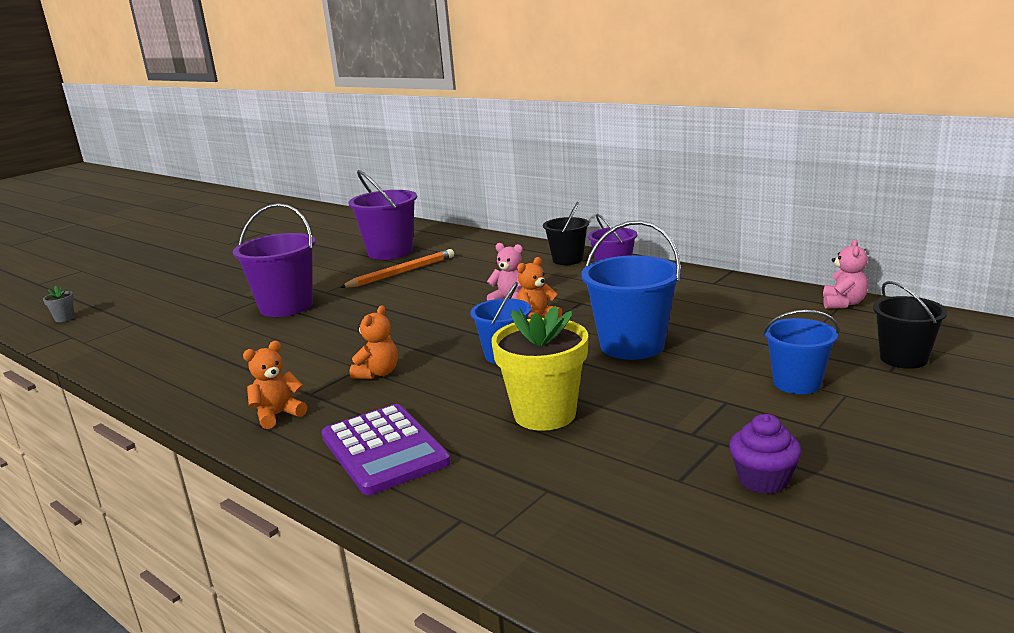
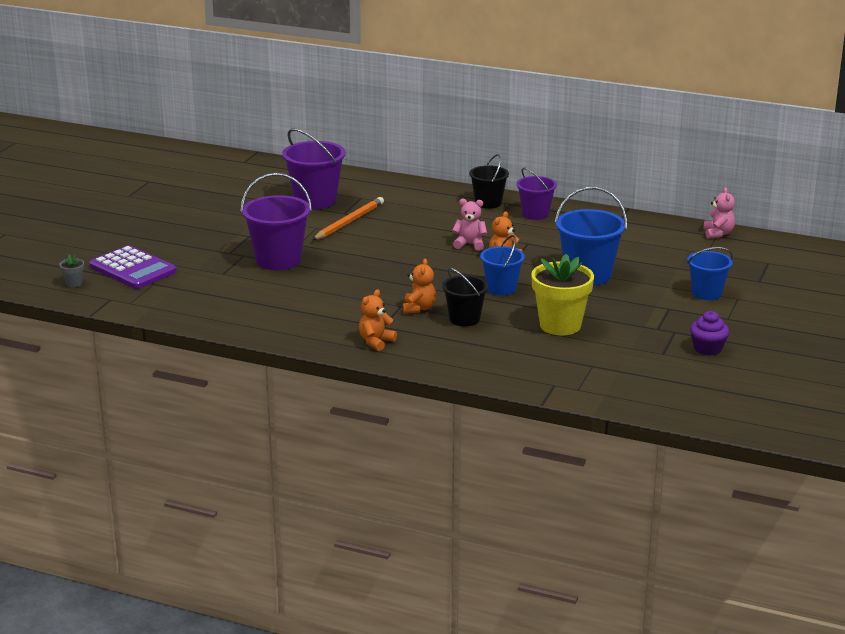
camera: 20 degrees left, 5 degrees up
(384, 450) = (473, 355): purple calculator -> purple calculator (133, 269)
(903, 358) = (765, 272): black bucket -> black bucket (464, 319)

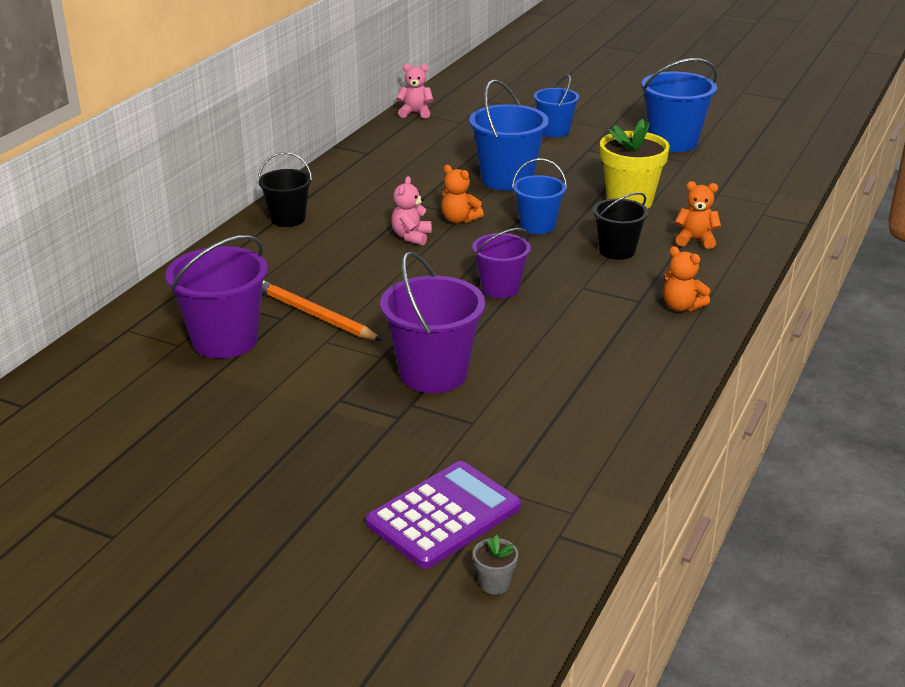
camera: 85 degrees left, 5 degrees up
(419, 308) = (590, 276): orange teddy bear -> orange teddy bear (695, 240)
(535, 214) = (333, 194): purple bucket -> purple bucket (500, 288)
(707, 349) = (673, 142): purple cupcake -> blue bucket

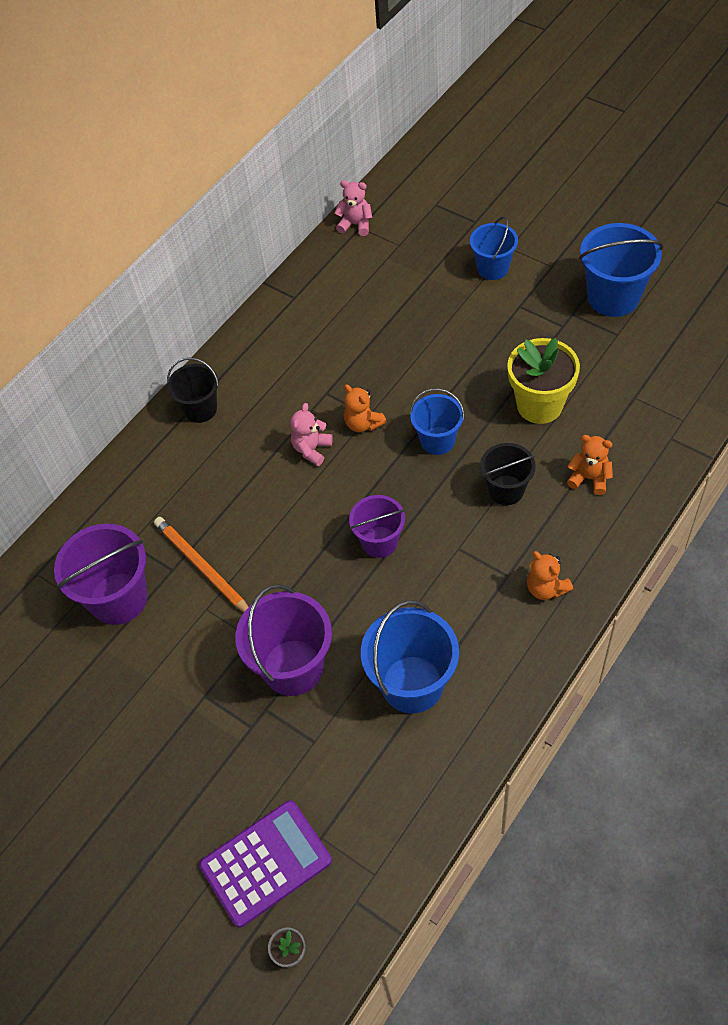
camera: 15 degrees right, 25 degrees up
(507, 179) = (424, 355): blue bucket -> blue bucket (412, 684)

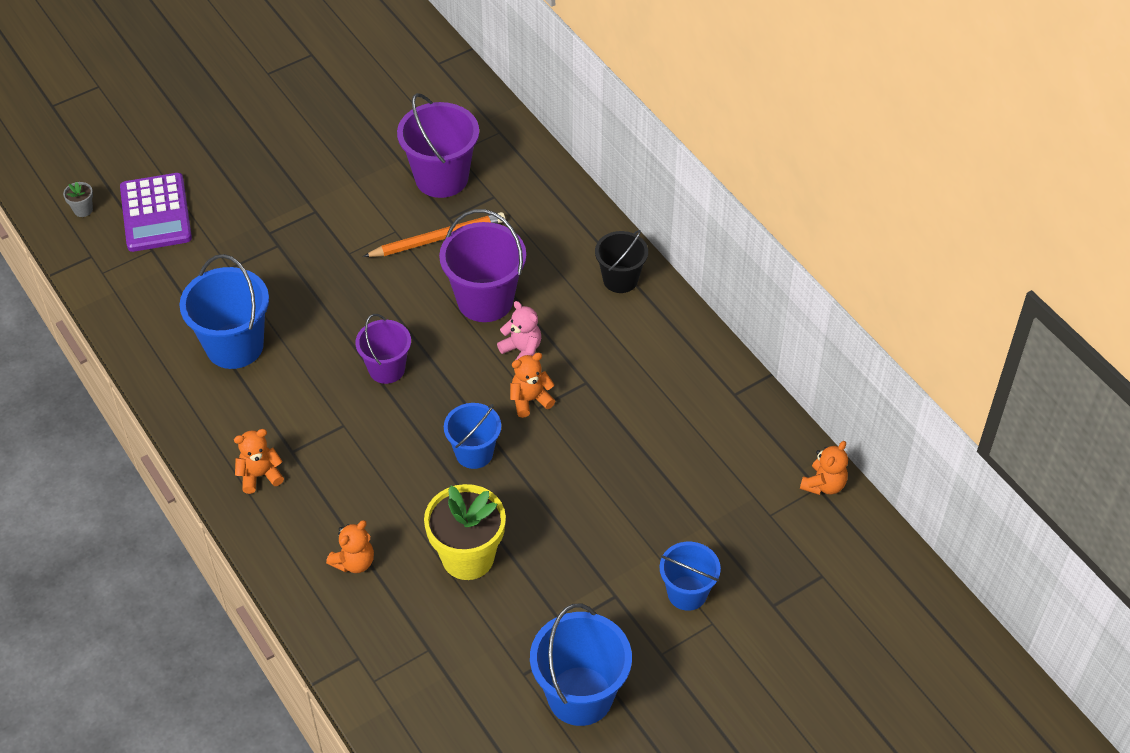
camera: 105 degrees right, 5 degrees down
(293, 667) = (303, 272): purple bucket -> purple bucket (485, 300)
(355, 224) = (823, 484): pink teddy bear -> orange teddy bear
(506, 490) = (383, 487): black bucket -> none

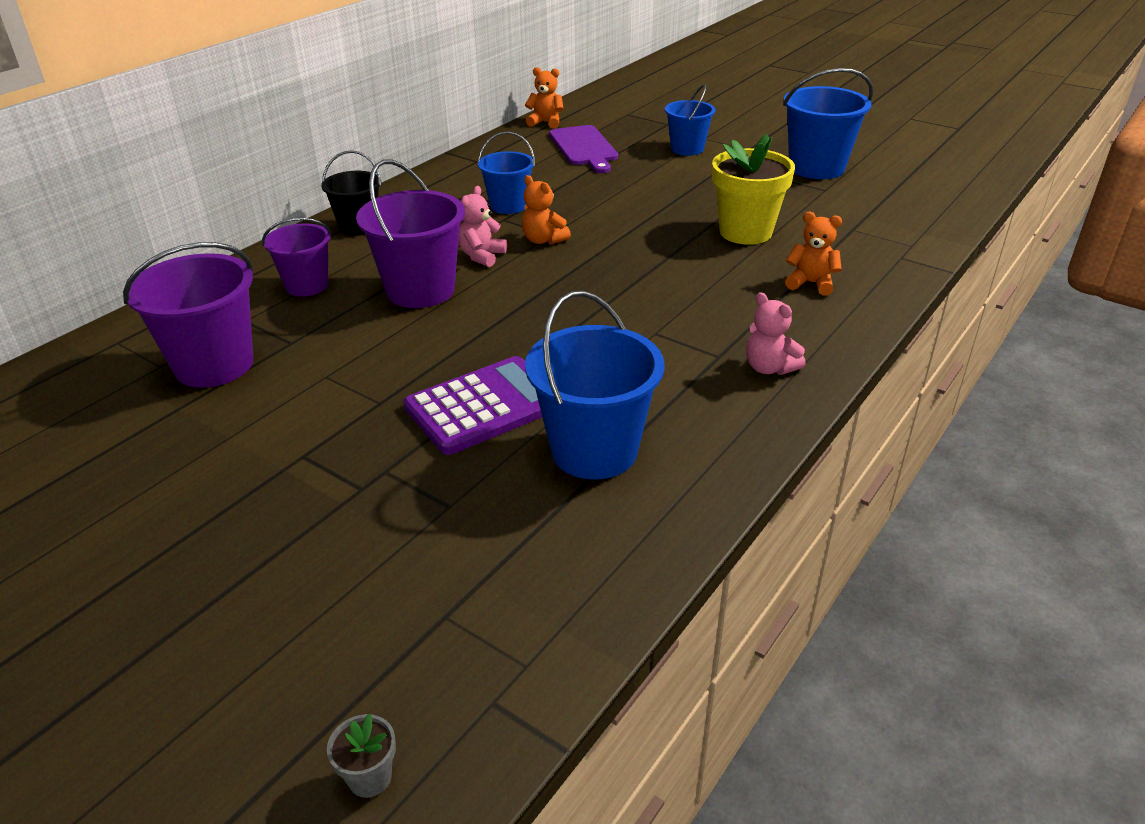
camera: 110 degrees left, 15 degrees down
(155, 213) = (351, 647): purple calculator -> purple calculator (484, 406)
(260, 475) = (769, 368): orange teddy bear -> pink teddy bear
(386, 369) = (557, 326): purple bucket -> purple bucket (307, 285)
(437, 238) = (330, 342): orange pencil -> none
(474, 453) = (629, 253): blue bucket -> blue bucket (508, 205)
(731, 497) = (584, 148): none -> purple cutting board

